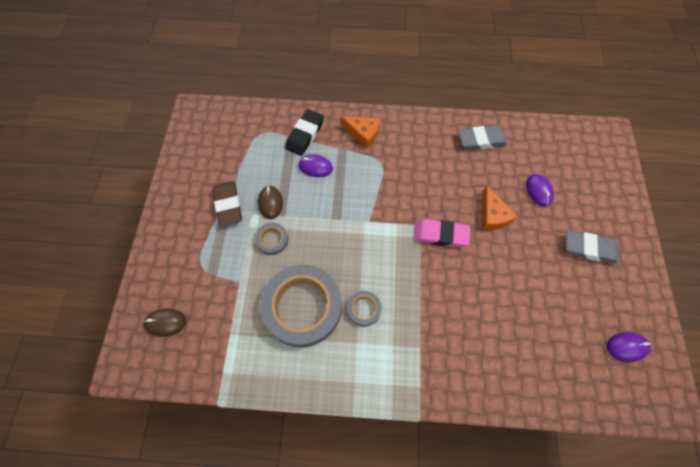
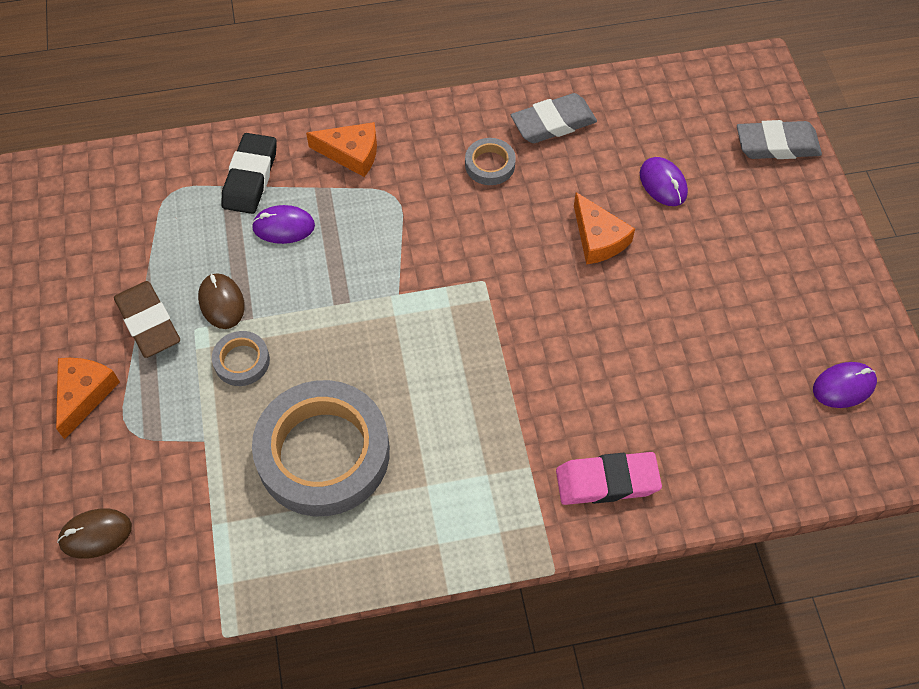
camera: 15 degrees left, 5 degrees down
(183, 238) = (84, 394): none -> orange cheese
(364, 309) = (425, 431): grey tape -> grey tape (490, 165)
(440, 235) = (521, 288): pink eraser -> pink eraser (607, 481)
(589, 248) = (760, 255): grey eraser -> grey eraser (777, 145)

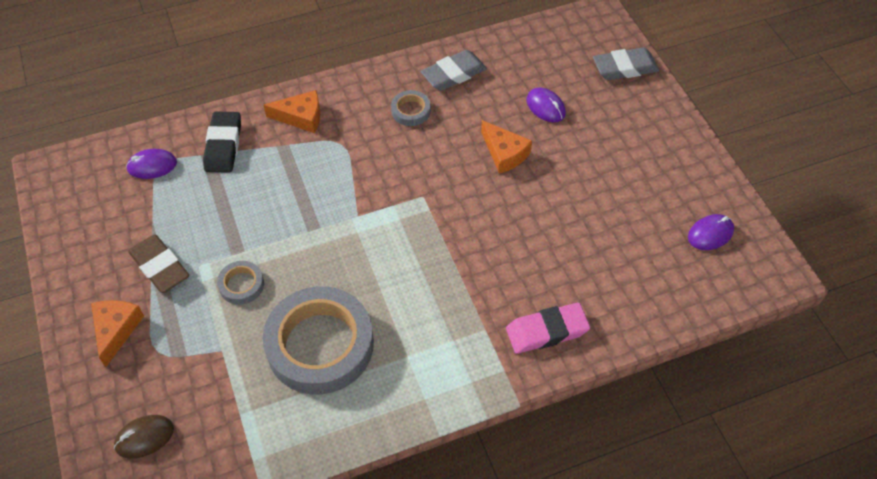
camera: 10 degrees left, 5 degrees down
(221, 302) = (217, 243): brown mouse -> none
(283, 226) = (257, 178): purple mouse -> purple mouse (152, 166)

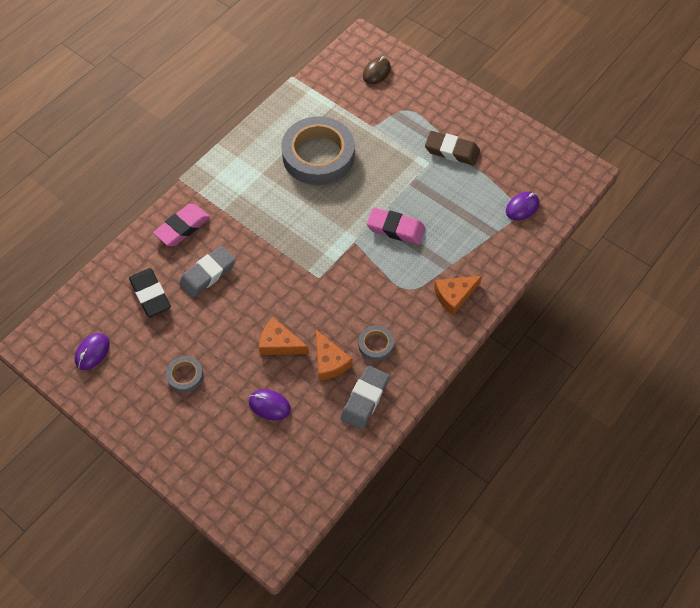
camera: 150 degrees right, 5 degrees up
(116, 330) = (442, 109): orange cheese -> orange cheese (329, 361)
(223, 145) = (489, 245): black eraser -> black eraser (150, 295)
(241, 285) = (393, 164): grey tape -> grey tape (185, 375)
(302, 208) = (395, 228): none -> pink eraser
(625, 68) = (219, 487): grey eraser -> grey eraser (208, 274)

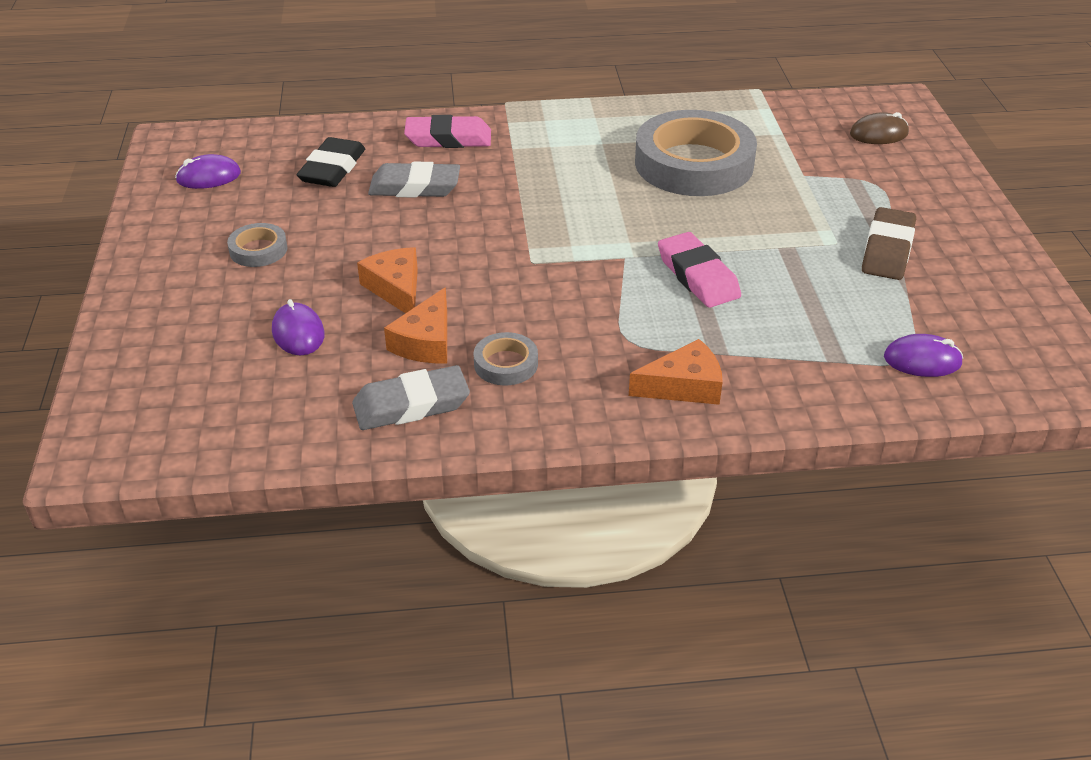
camera: 45 degrees right, 20 degrees down
(452, 151) = (887, 250): brown eraser -> brown eraser turned 45 degrees clockwise
(454, 296) = (684, 386): orange cheese -> orange cheese turned 150 degrees clockwise

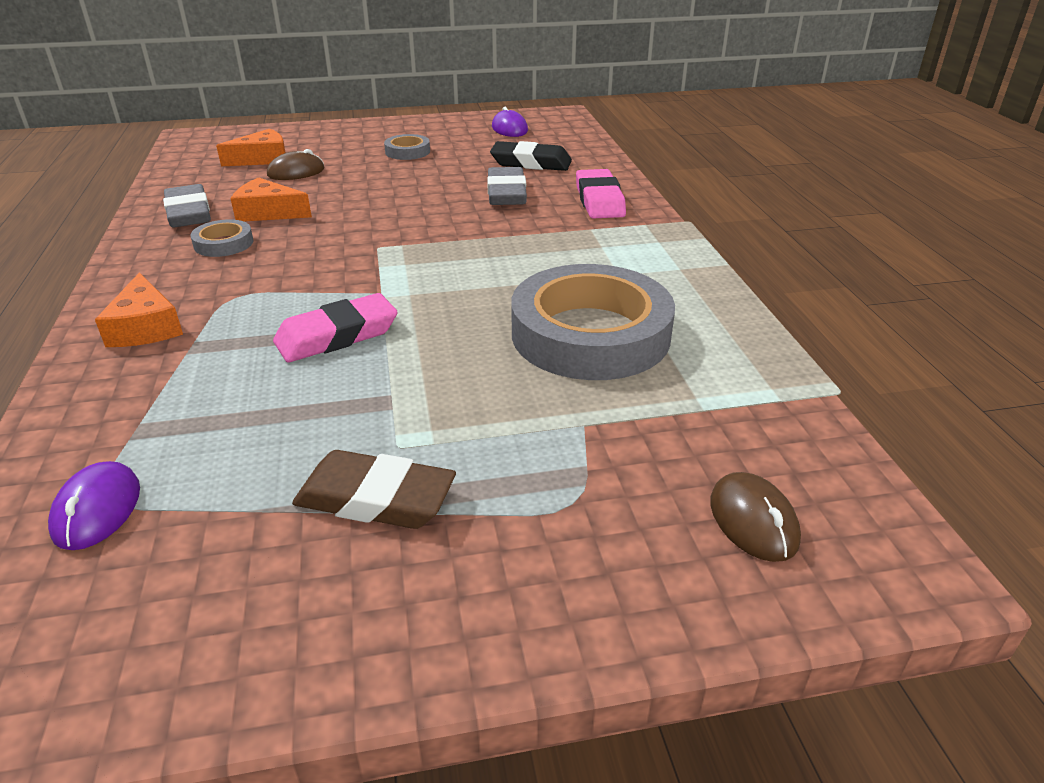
camera: 85 degrees right, 5 degrees down
(298, 333) = (296, 172): purple mouse -> brown mouse
(396, 289) = (346, 197): orange cheese -> orange cheese (262, 159)

